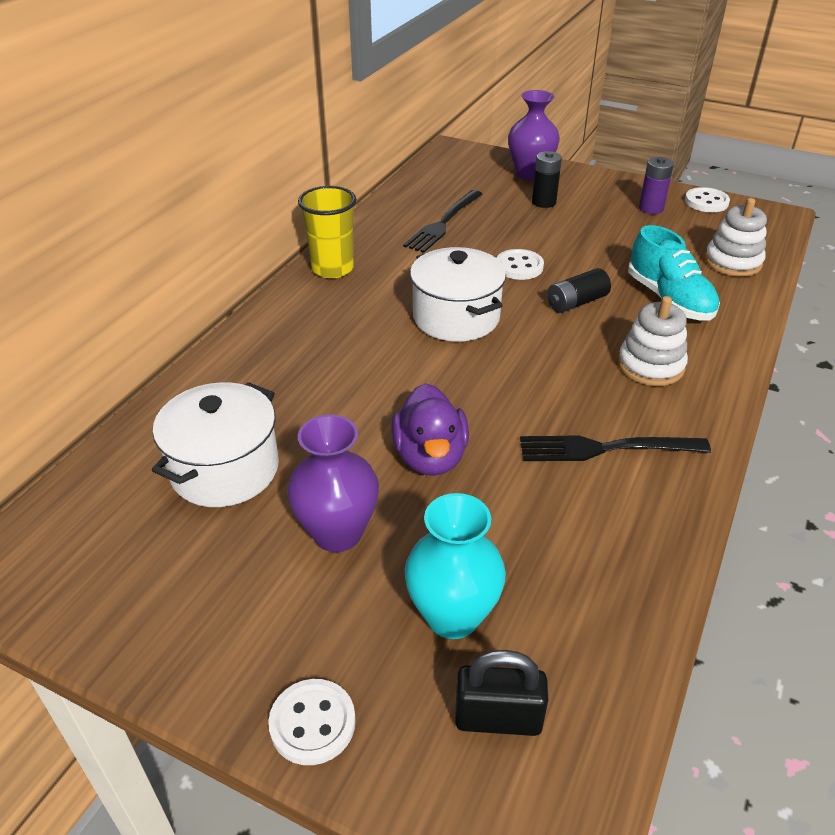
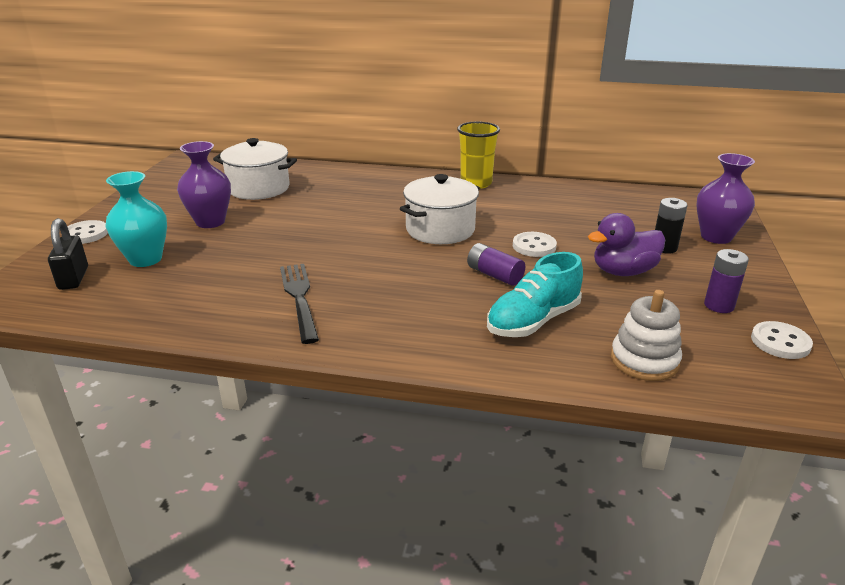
camera: 75 degrees right, 10 degrees down
(430, 457) = (278, 238): purple duck -> purple duck (623, 272)
(443, 223) = (578, 210): black fork -> none
(576, 302) = (494, 275): black battery -> purple battery
(650, 366) = (416, 314): white stacking toy -> none

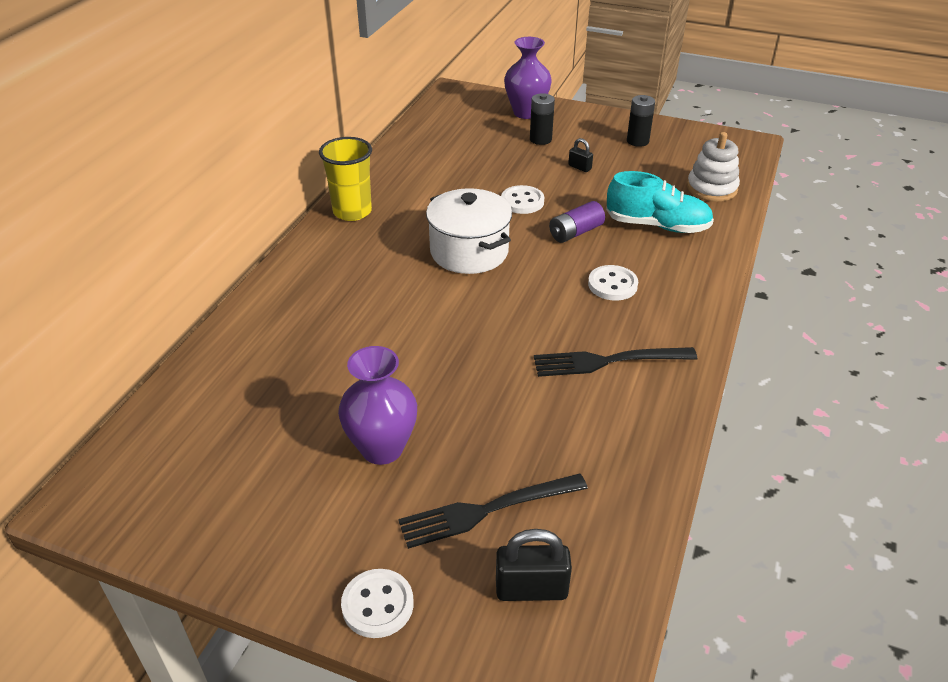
camera: 80 degrees left, 10 degrees up
(145, 259) = (487, 510): turquoise vase -> black fork
(259, 188) = (276, 400): white pot -> none
(533, 321) = (657, 225): turquoise shoe -> turquoise shoe turned 45 degrees counterclockwise
(623, 272) = (579, 167): purple duck -> black padlock
(719, 305) = (637, 141): purple battery -> black battery
(780, 342) = (687, 133): white button -> white button (612, 285)

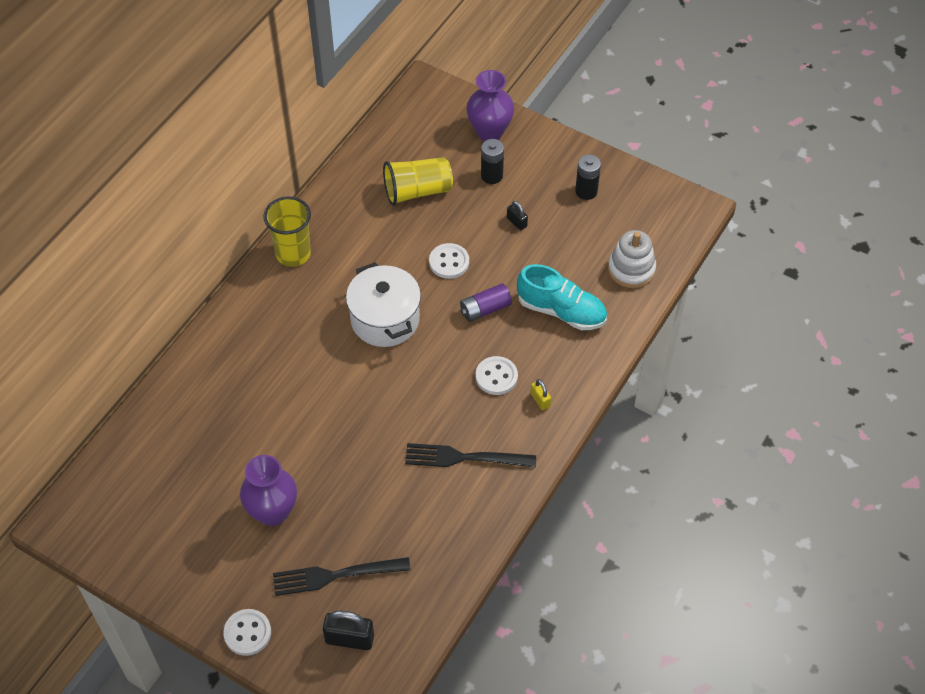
camera: 10 degrees right, 15 degrees up
(470, 156) = (417, 191): none -> yellow cup
(671, 299) = (540, 400): none -> yellow padlock

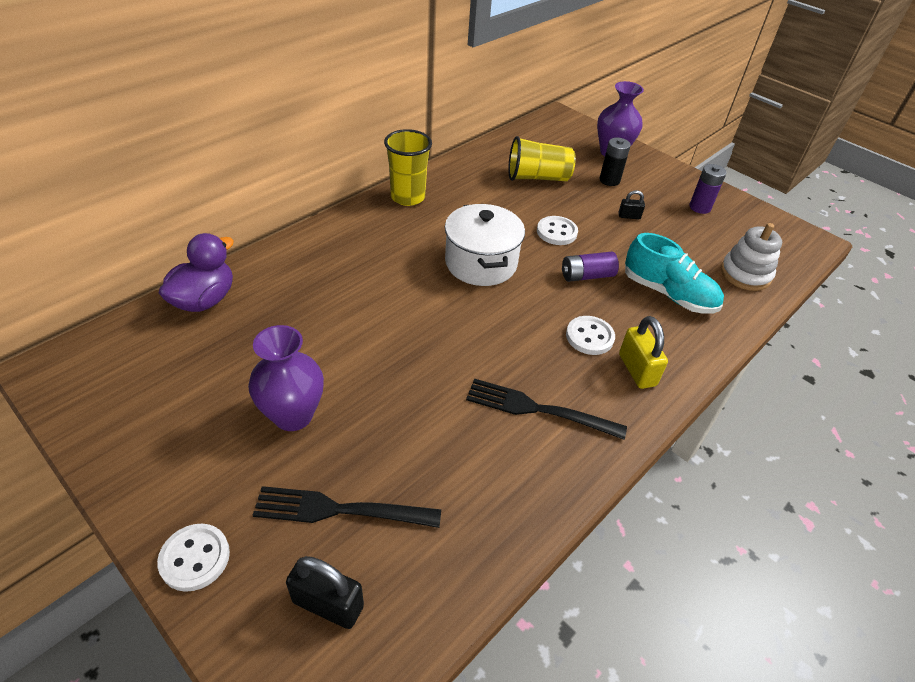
camera: 10 degrees right, 10 degrees down
(152, 424) = (204, 300): none -> purple duck
(517, 222) = (629, 216): black padlock -> black padlock turned 60 degrees counterclockwise
(540, 400) = (637, 370): yellow padlock -> yellow padlock, size x1.76
(586, 191) = (700, 207): black battery -> purple battery

